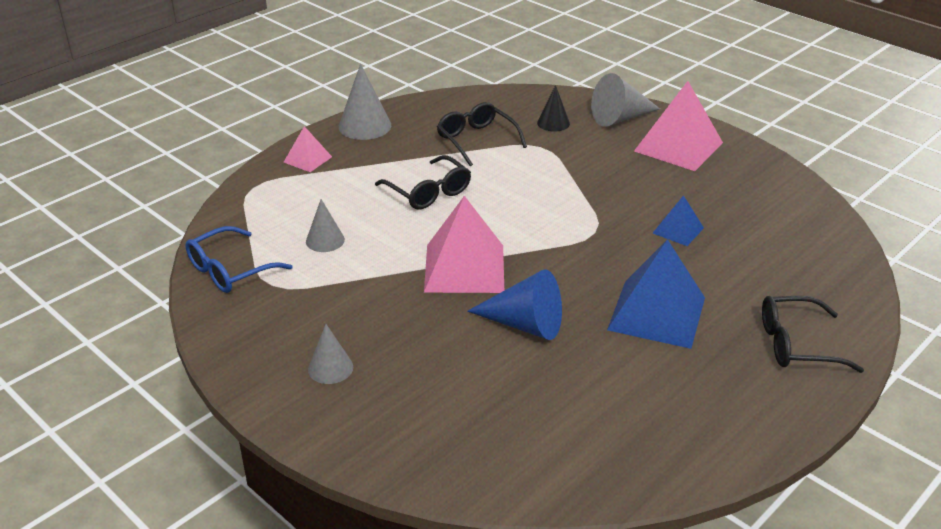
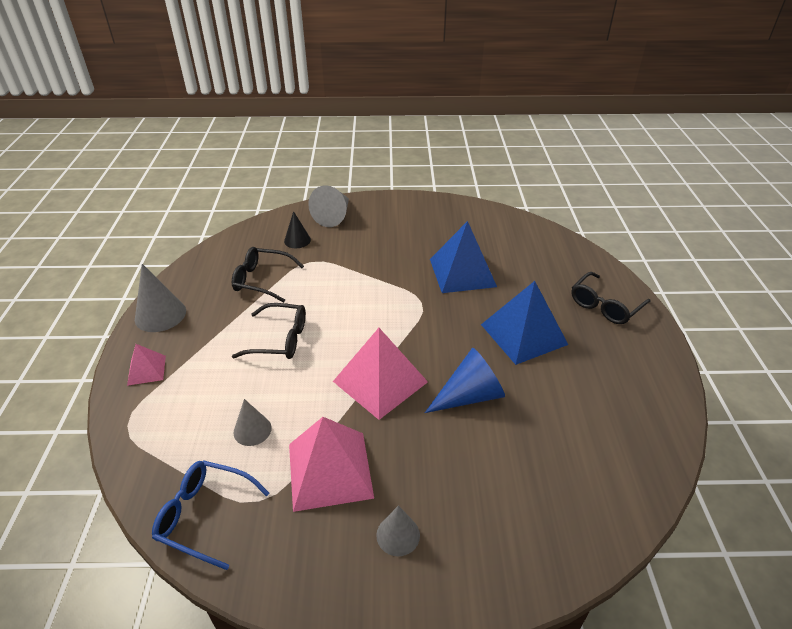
camera: 45 degrees left, 5 degrees up
(230, 270) = (205, 515): blue glasses -> blue glasses turned 105 degrees clockwise
(678, 146) = (391, 218): pink pyramid -> pink pyramid (329, 470)
(678, 230) = (462, 272): blue pyramid -> blue pyramid, size x1.95

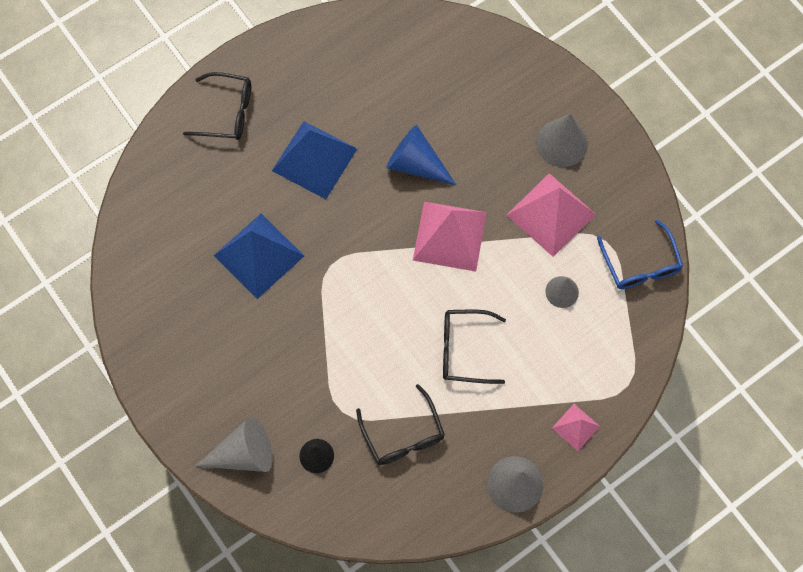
camera: 125 degrees left, 30 degrees up
(280, 339) = (464, 349): black glasses -> black glasses turned 60 degrees counterclockwise
(398, 535) = (562, 143): grey cone -> grey cone, size x1.61

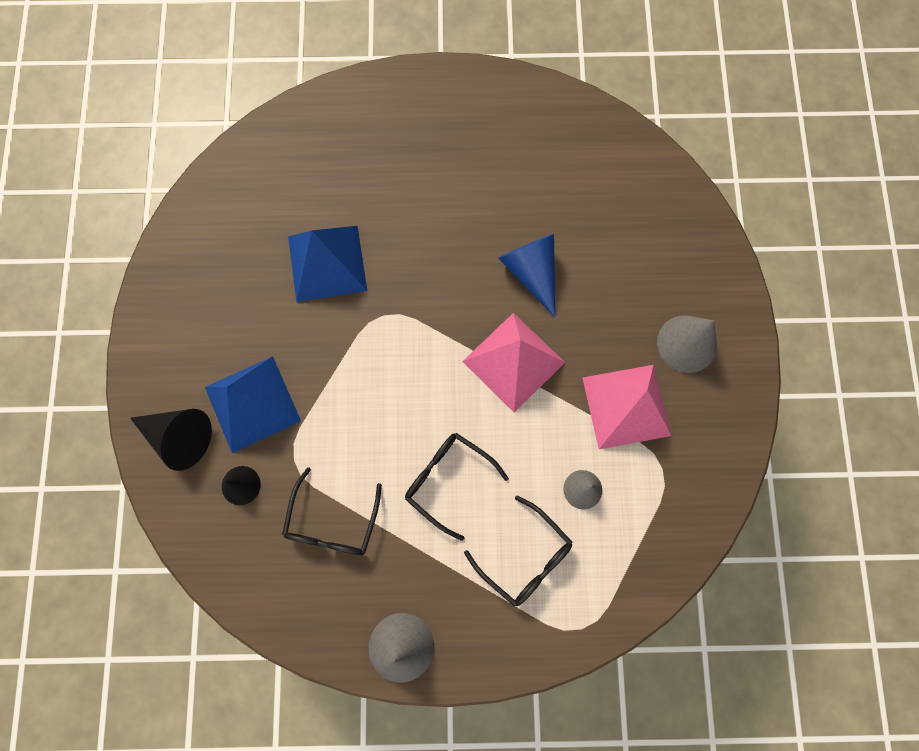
camera: 35 degrees right, 5 degrees up
(227, 112) = (395, 115): black glasses -> black glasses (525, 557)
(243, 453) = (179, 436): grey cone -> black cone
(314, 159) = (441, 208): blue pyramid -> blue pyramid (252, 404)
(575, 427) = (500, 633): pink pyramid -> none
(640, 264) = (680, 516): blue glasses -> none

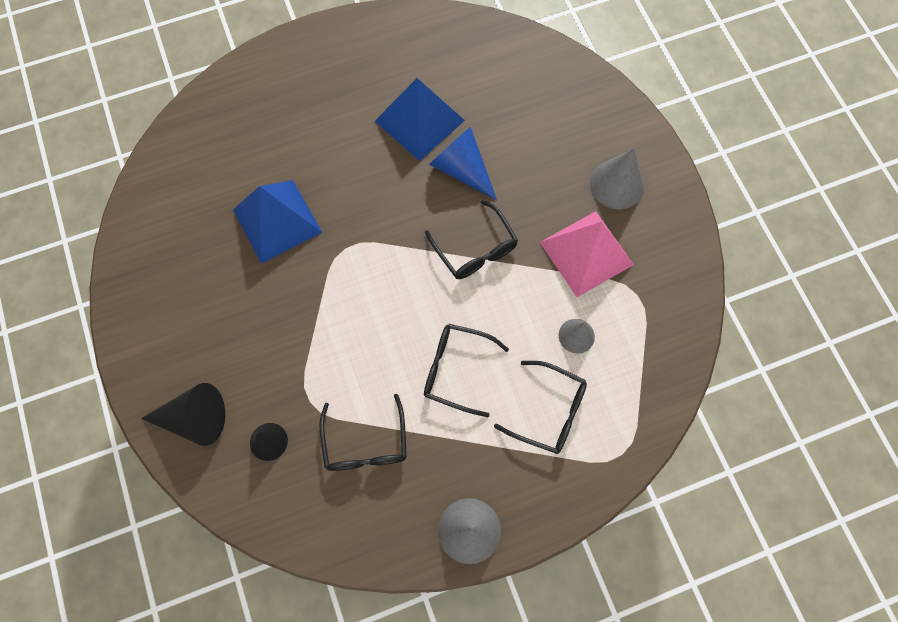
camera: 20 degrees left, 5 degrees down
(252, 404) = (253, 366): blue pyramid -> blue pyramid (419, 120)
(513, 362) = (475, 249): pink pyramid -> black glasses

